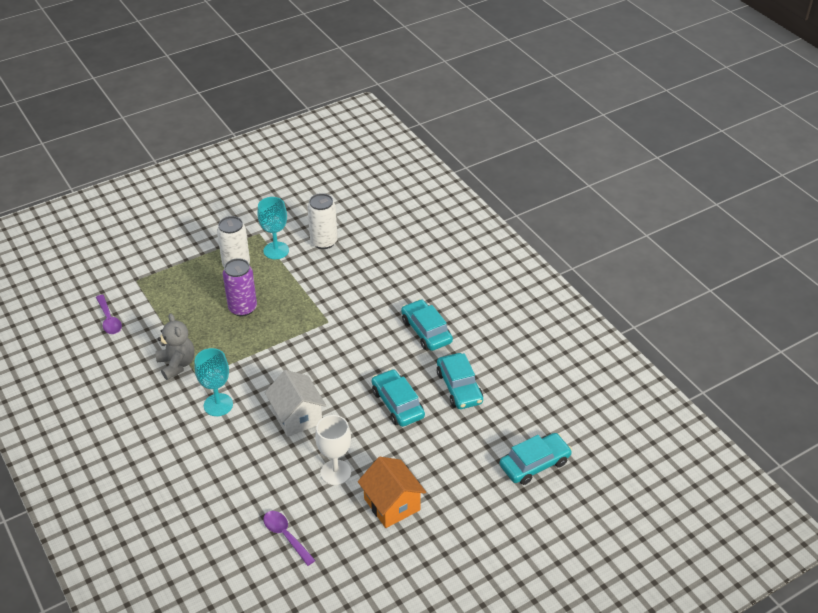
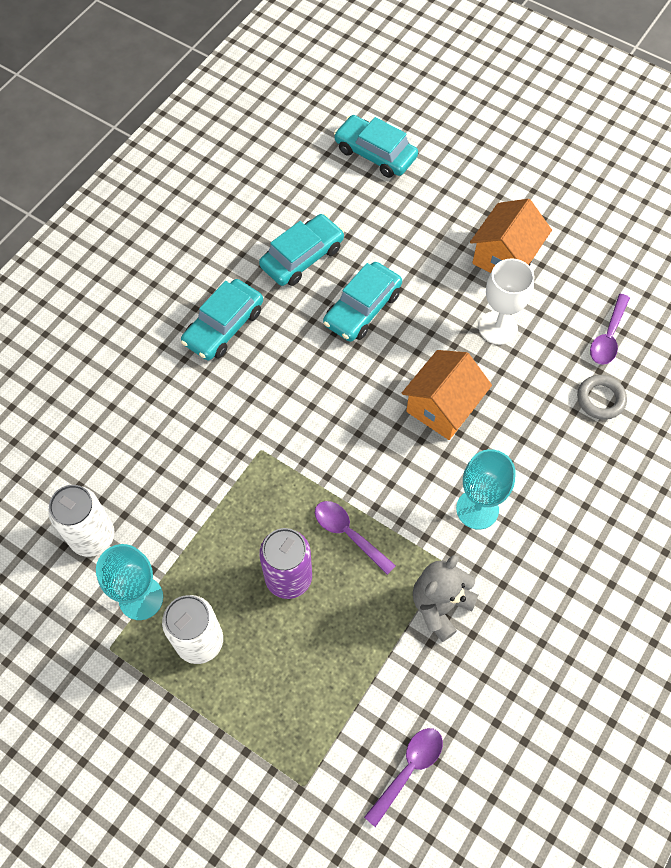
camera: 115 degrees left, 20 degrees up
(242, 505) = (600, 399): none -> grey ring
(248, 341) = (348, 534): none -> purple spoon
(297, 416) = (442, 406): white house -> orange house

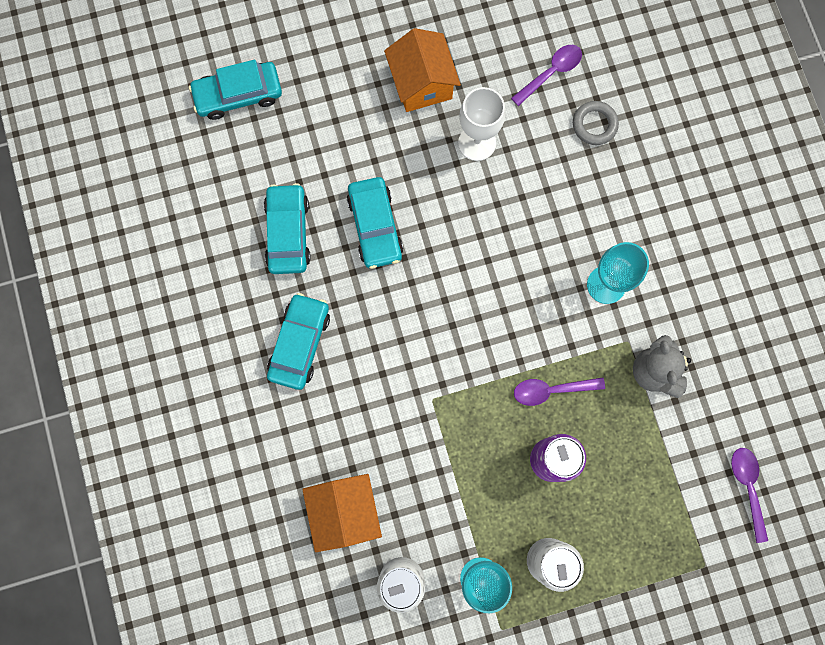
camera: 50 degrees left, 15 degrees up
(223, 326) = (300, 343): turquoise car -> turquoise car turned 150 degrees counterclockwise
(442, 406) = (507, 239): orange house -> orange house (344, 511)
(608, 336) = (551, 73): purple spoon -> purple spoon turned 105 degrees counterclockwise

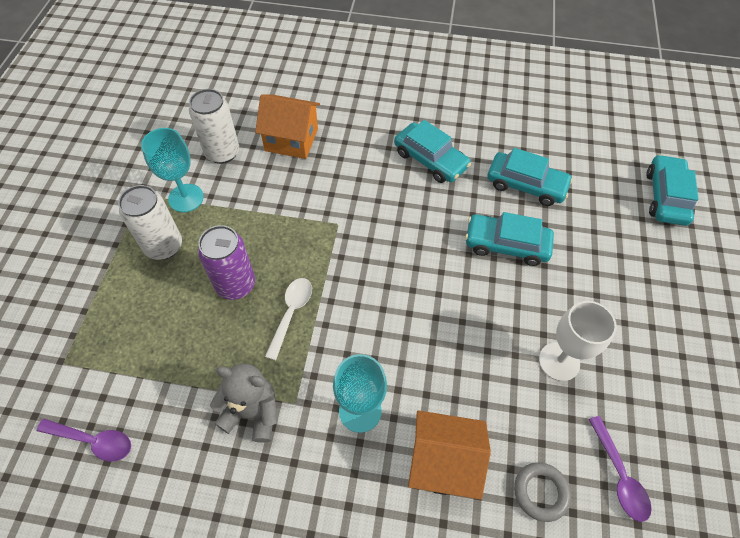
camera: 115 degrees right, 20 degrees down
(422, 83) = (640, 340): orange house -> orange house (442, 462)
(551, 390) = (291, 313): purple spoon -> white spoon

